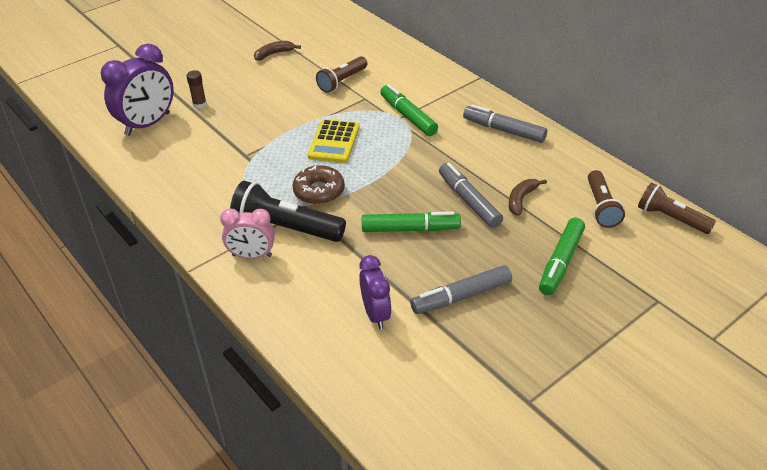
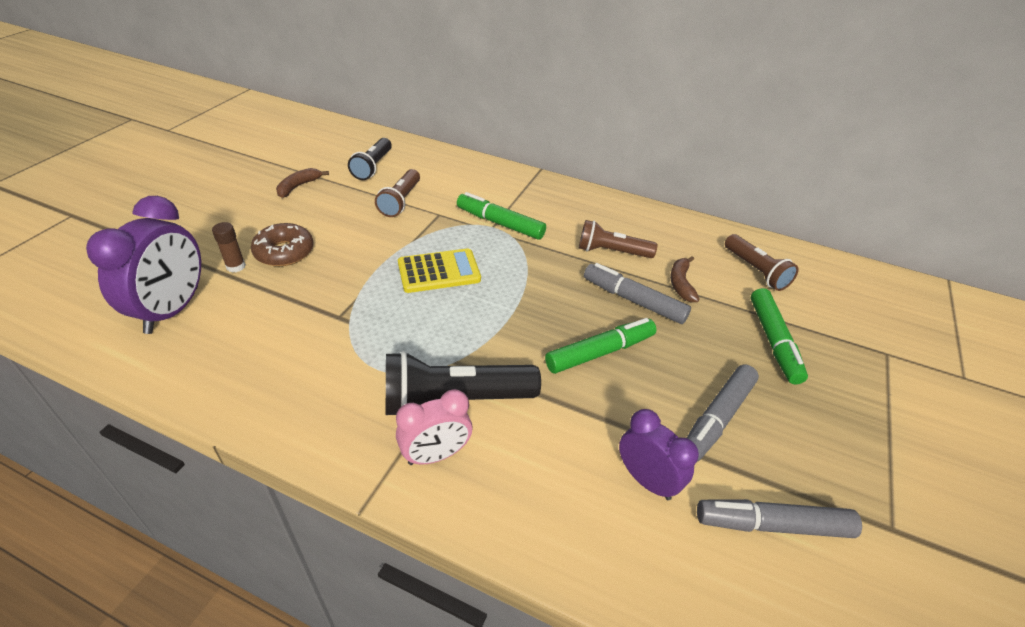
camera: 30 degrees left, 0 degrees up
(319, 191) = (463, 337): brown donut -> brown donut (284, 252)
(334, 142) = (439, 271): yellow calculator -> yellow calculator turned 90 degrees counterclockwise
(339, 48) = (373, 167): none -> black flashlight
(504, 130) = (606, 216): grey marker -> grey marker (772, 525)
(671, 218) = (819, 265): brown flashlight -> brown flashlight (612, 252)

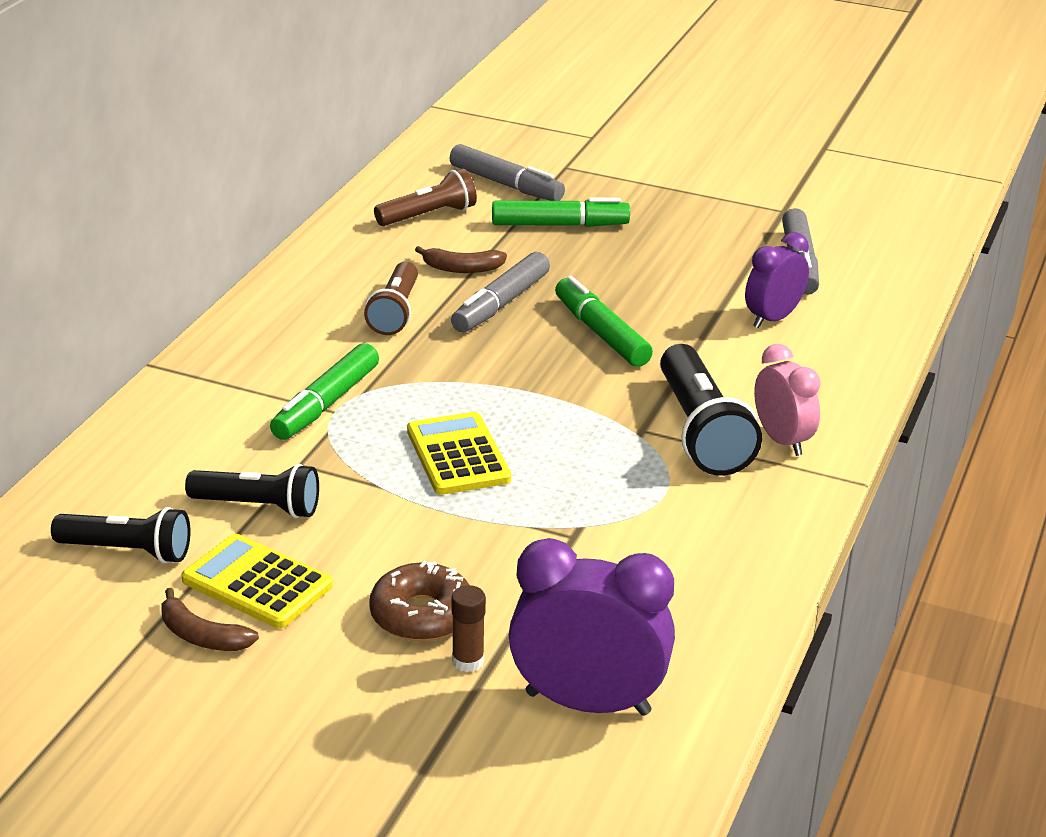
camera: 90 degrees left, 10 degrees down
(334, 201) = (257, 583): none -> yellow calculator
(400, 201) = (258, 507): brown flashlight -> black flashlight
(717, 418) = (683, 273): grey marker -> grey marker (506, 185)

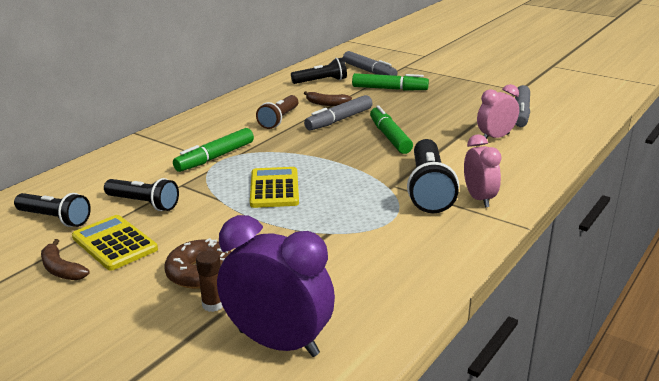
camera: 15 degrees right, 5 degrees down
(428, 215) = (321, 81): brown flashlight -> black flashlight
(772, 319) = (495, 137): purple clock -> pink clock

